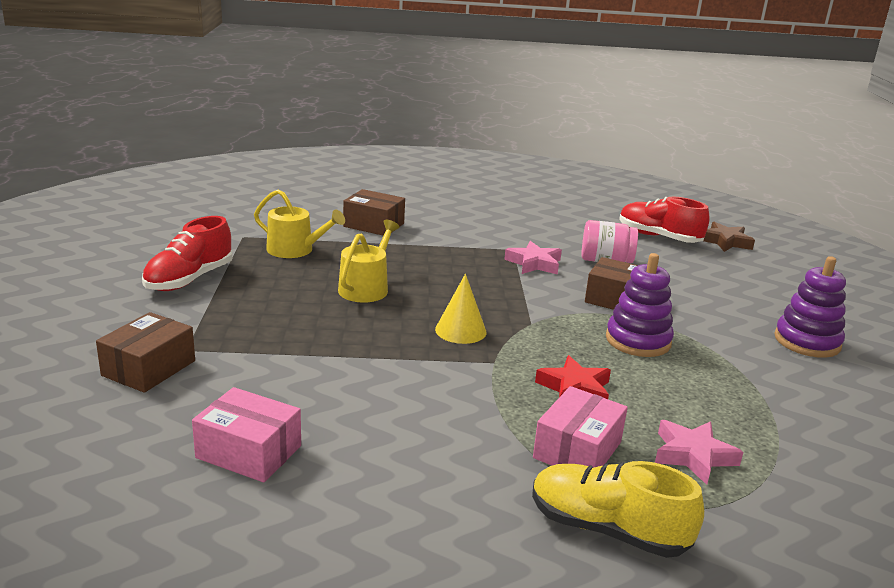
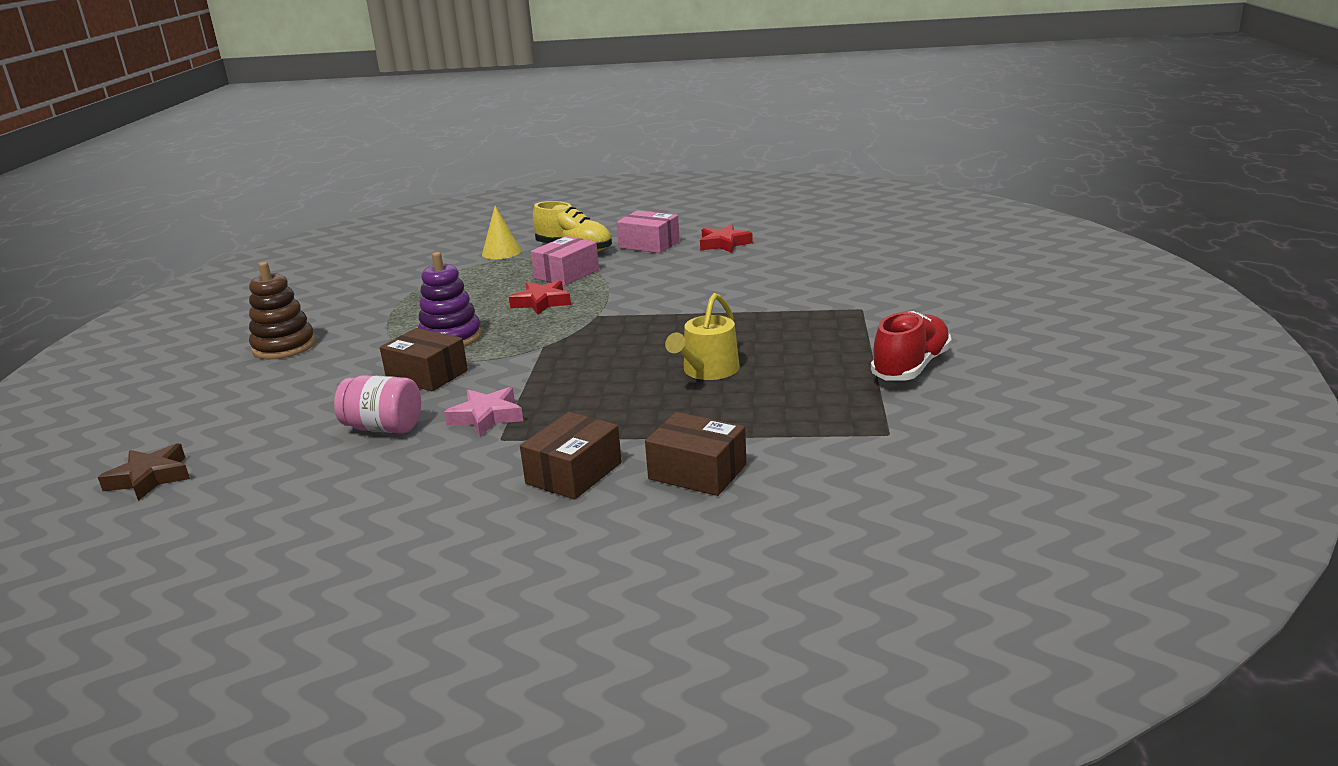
camera: 170 degrees left, 0 degrees up
(149, 368) = (881, 295): brown box -> brown box (574, 473)
(249, 452) = (780, 262): pink box -> pink box (649, 244)
(295, 250) = (805, 415): yellow watering can -> none
(331, 523) = (724, 244): none -> red star
(460, 330) = (616, 336): yellow cone -> yellow cone (501, 252)
(658, 237) = (247, 480): red shoe -> none
(693, 455) = (491, 276): pink star -> none
(807, 342) = (284, 347): purple stacking toy -> brown stacking toy

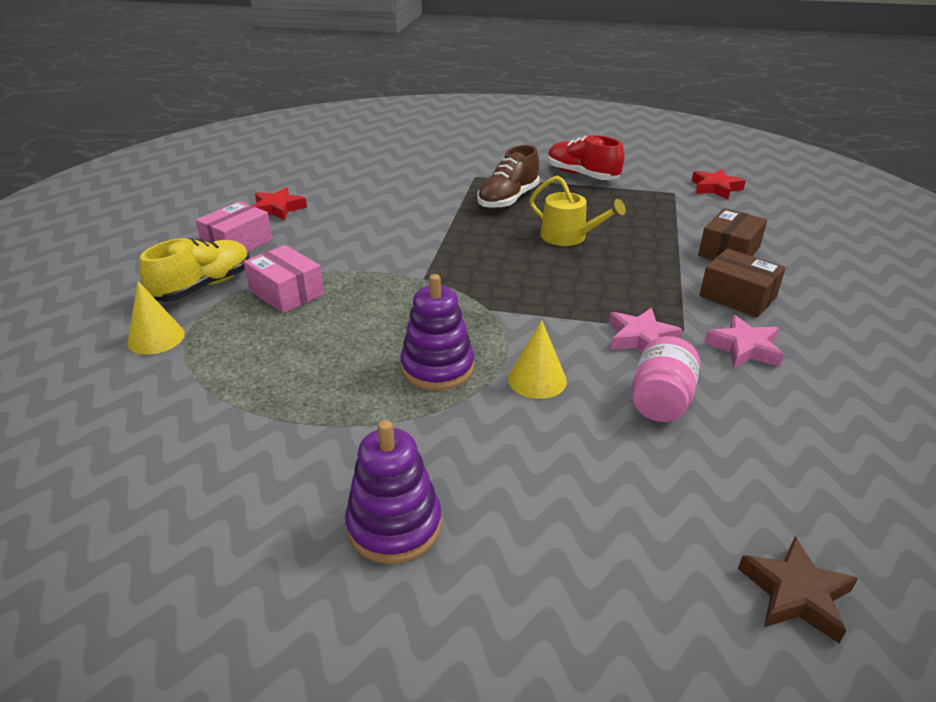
camera: 85 degrees left, 10 degrees up
(284, 347) = (394, 525): brown stacking toy -> purple stacking toy
(427, 375) = (537, 379): brown box -> yellow cone
(462, 472) = (744, 348): none -> pink star
(542, 302) = (365, 309): red star -> red star (715, 188)
(799, 332) = (508, 199): none -> brown shoe

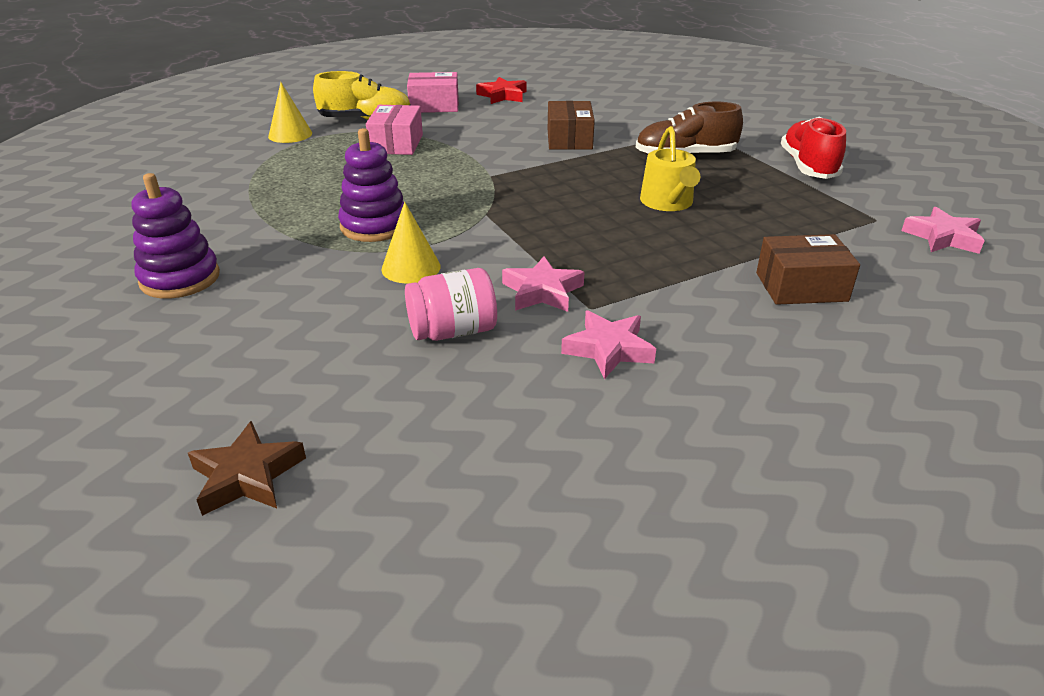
camera: 50 degrees right, 0 degrees up
(715, 188) = (943, 237): red star -> pink star
(737, 296) = (708, 318): brown box -> brown box (569, 139)

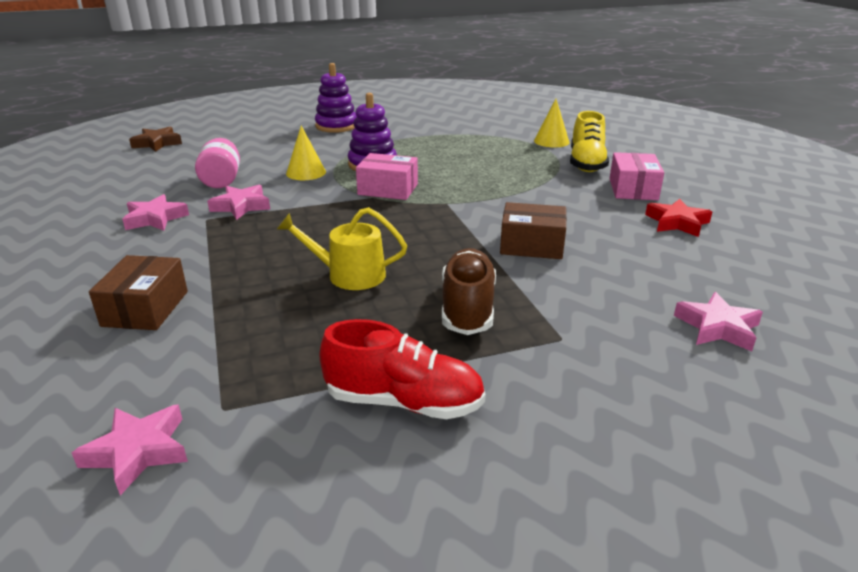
camera: 100 degrees right, 5 degrees down
(396, 144) = (527, 173): pink box -> pink box (388, 189)
(653, 95) = (717, 327): none -> pink star

